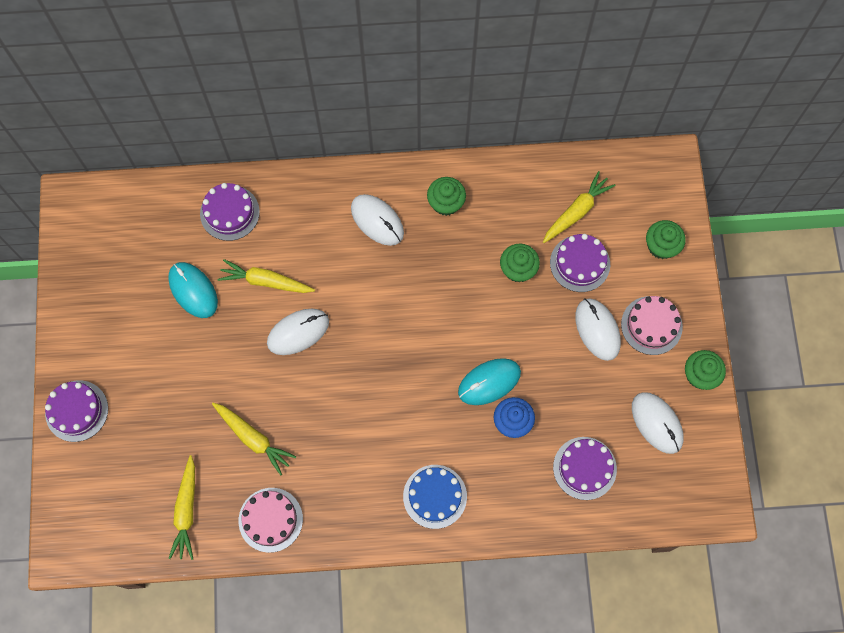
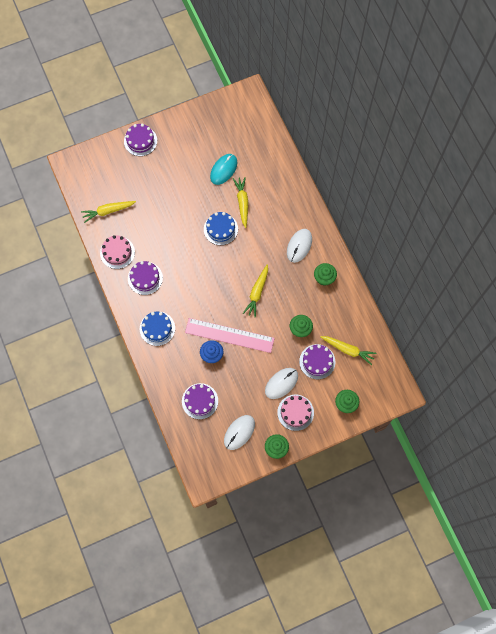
camera: 70 degrees right, 0 degrees up
(229, 212) = (273, 170): purple cake -> purple cake (145, 278)
(253, 438) = (156, 228): yellow carrot -> yellow carrot (257, 292)
(298, 332) = (220, 229): white mouse -> blue cake
(489, 382) = (229, 335): turquoise mouse -> pink ruler

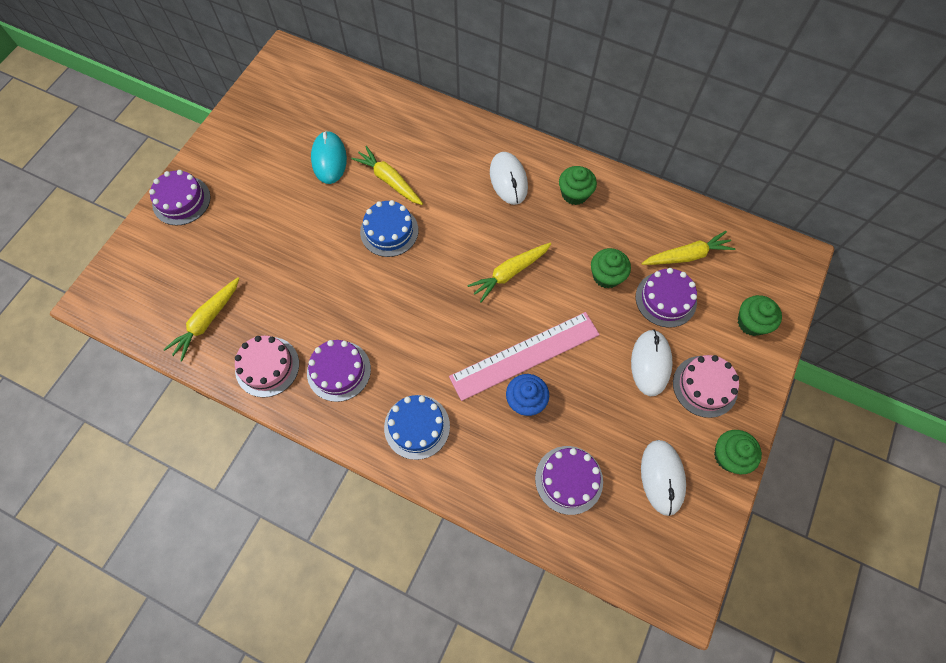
camera: 40 degrees left, 5 degrees down
(257, 292) = (509, 273): yellow carrot -> yellow carrot turned 75 degrees clockwise

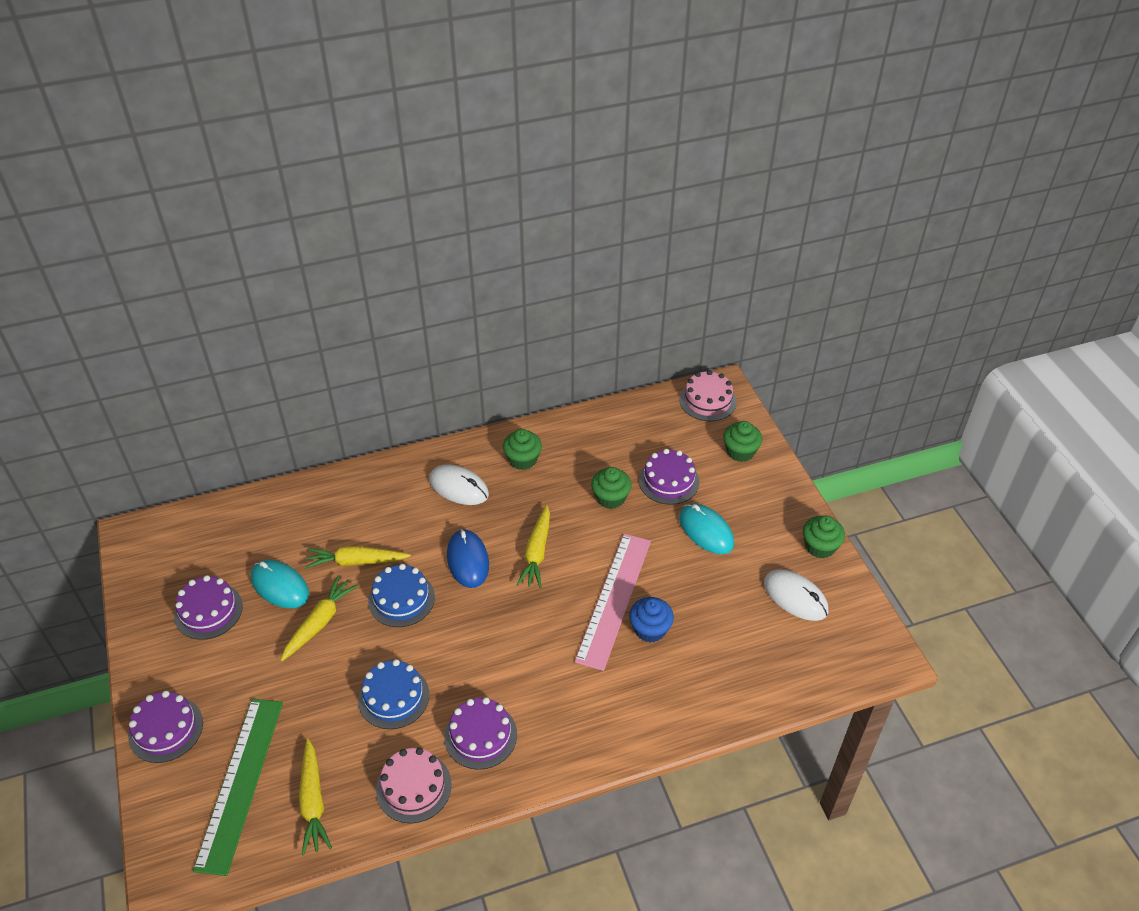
camera: 45 degrees left, 20 degrees down
(184, 271) = (240, 783): none -> green ruler
(417, 426) = (591, 718): blue cake -> blue cake (393, 697)
(458, 239) = (467, 560): none -> blue mouse
(569, 479) = (739, 654): purple cake -> purple cake (208, 611)
(650, 363) = (706, 531): white mouse -> turquoise mouse
(686, 255) = (650, 441): yellow carrot -> yellow carrot (319, 622)
(705, 386) = (756, 516): pink cake -> pink cake (707, 400)

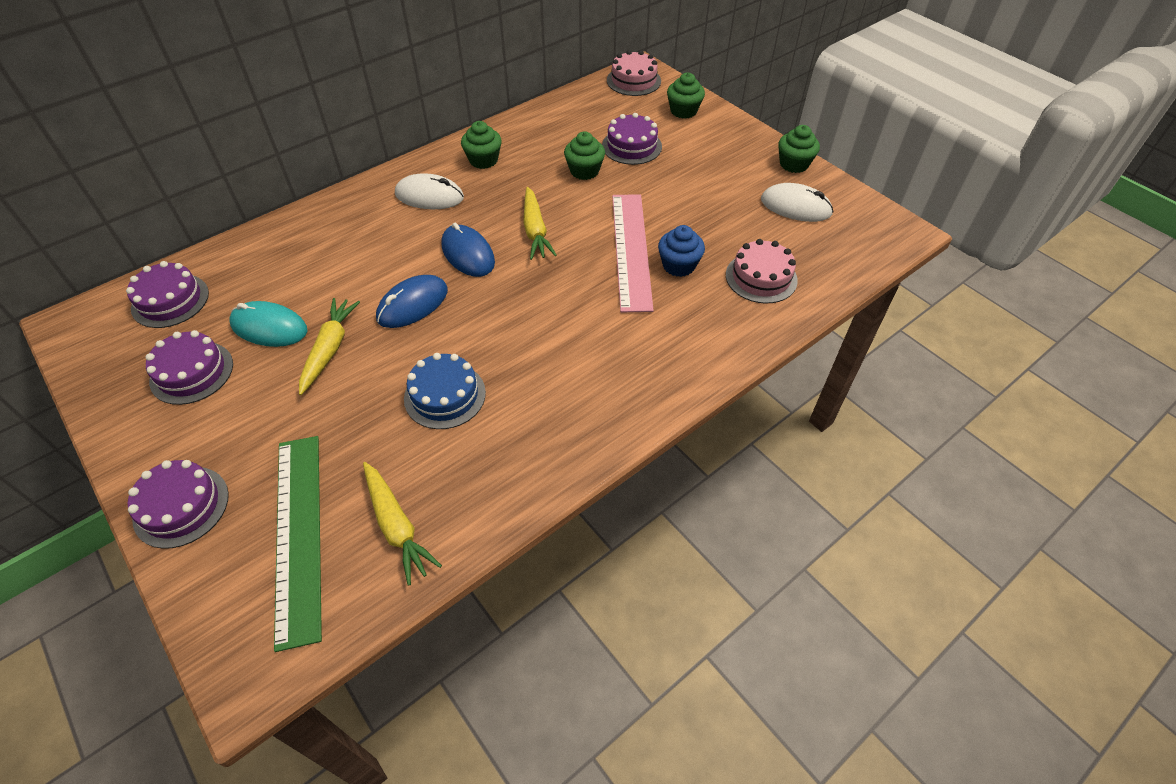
camera: 20 degrees left, 5 degrees up
(356, 562) = (348, 284): yellow carrot -> none
(401, 599) = (412, 304): blue cake -> blue mouse
(413, 787) = (507, 475): pink cake -> pink cake (761, 277)
(480, 735) = (557, 404): purple cake -> purple cake (170, 300)
(706, 531) = (687, 176): turquoise mouse -> none

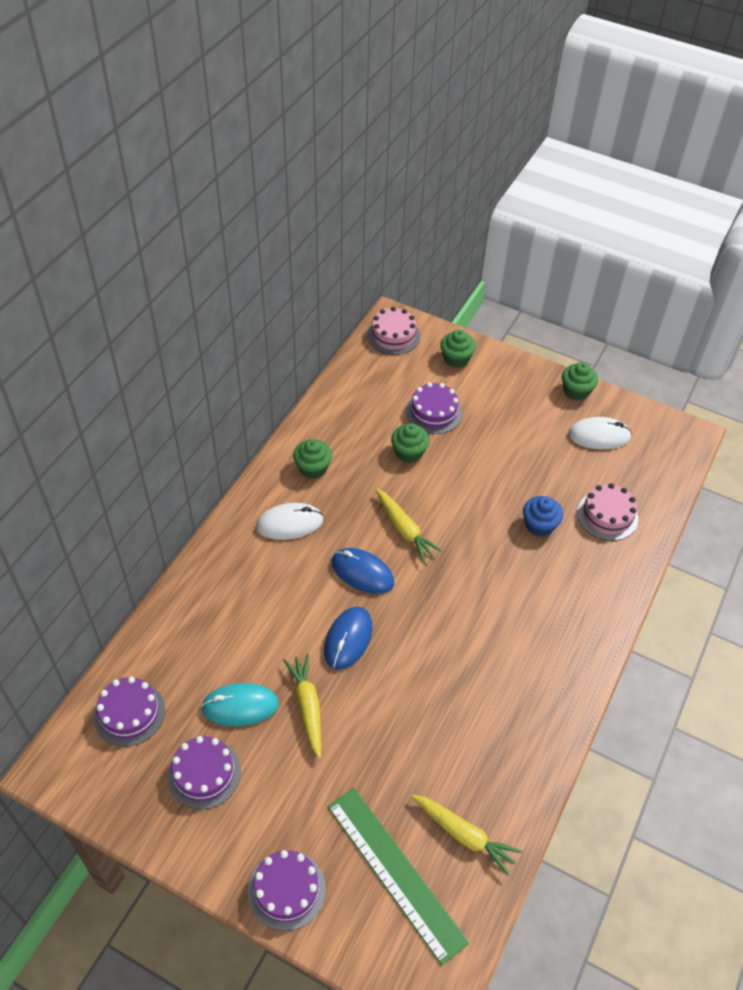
camera: 25 degrees left, 0 degrees up
(445, 395) = (429, 713): blue cake -> none
(631, 250) = (494, 522): pink ruler -> none

